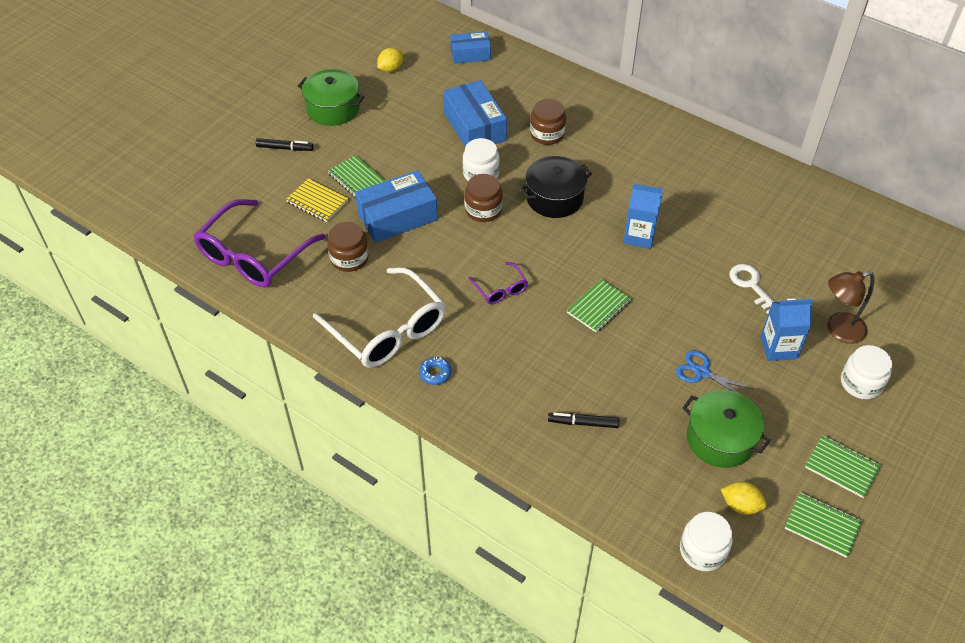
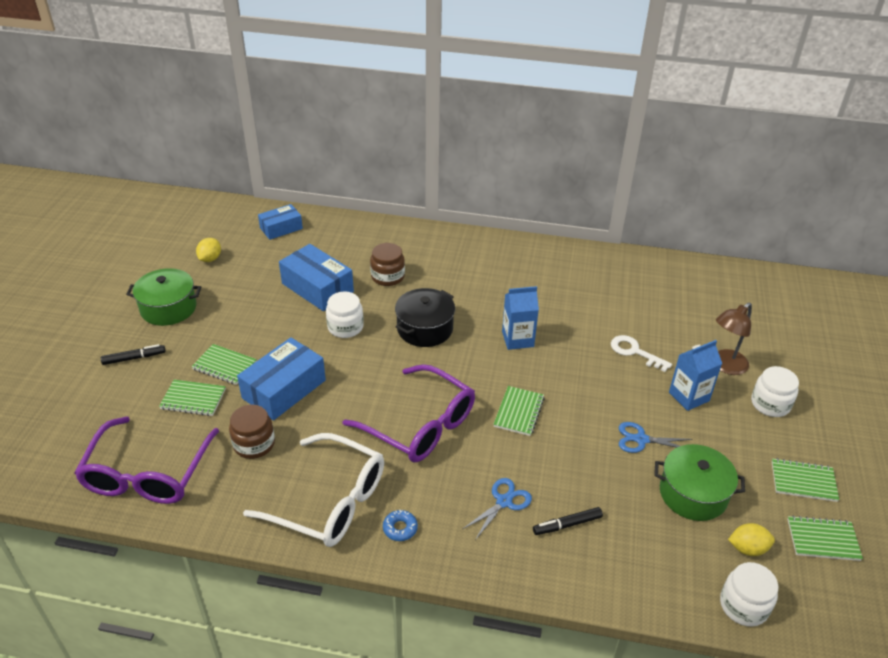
camera: 25 degrees left, 10 degrees down
(317, 202) = (193, 399): yellow notebook -> green notebook
(483, 210) = (365, 358): brown jar -> none
(500, 289) = (420, 425): purple glasses -> purple glasses, size x2.14
(538, 383) = (504, 501): none -> blue scissors

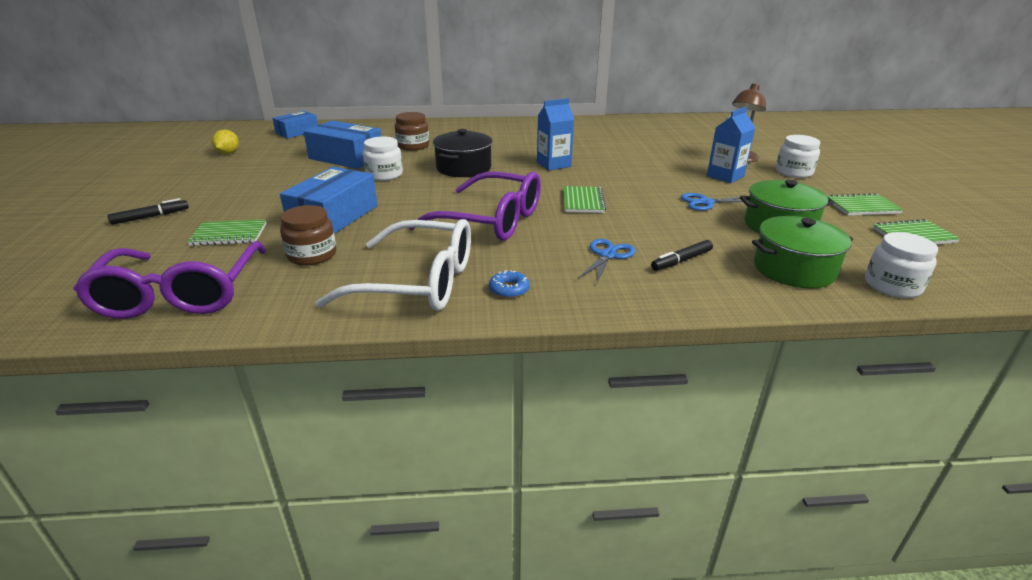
camera: 15 degrees left, 10 degrees down
(168, 308) = (187, 183): green pot -> green pot (794, 269)
(224, 366) = (261, 210): green notebook -> none
(634, 352) = (660, 160): white key -> none
(747, 548) = (858, 250): yellow lemon -> none

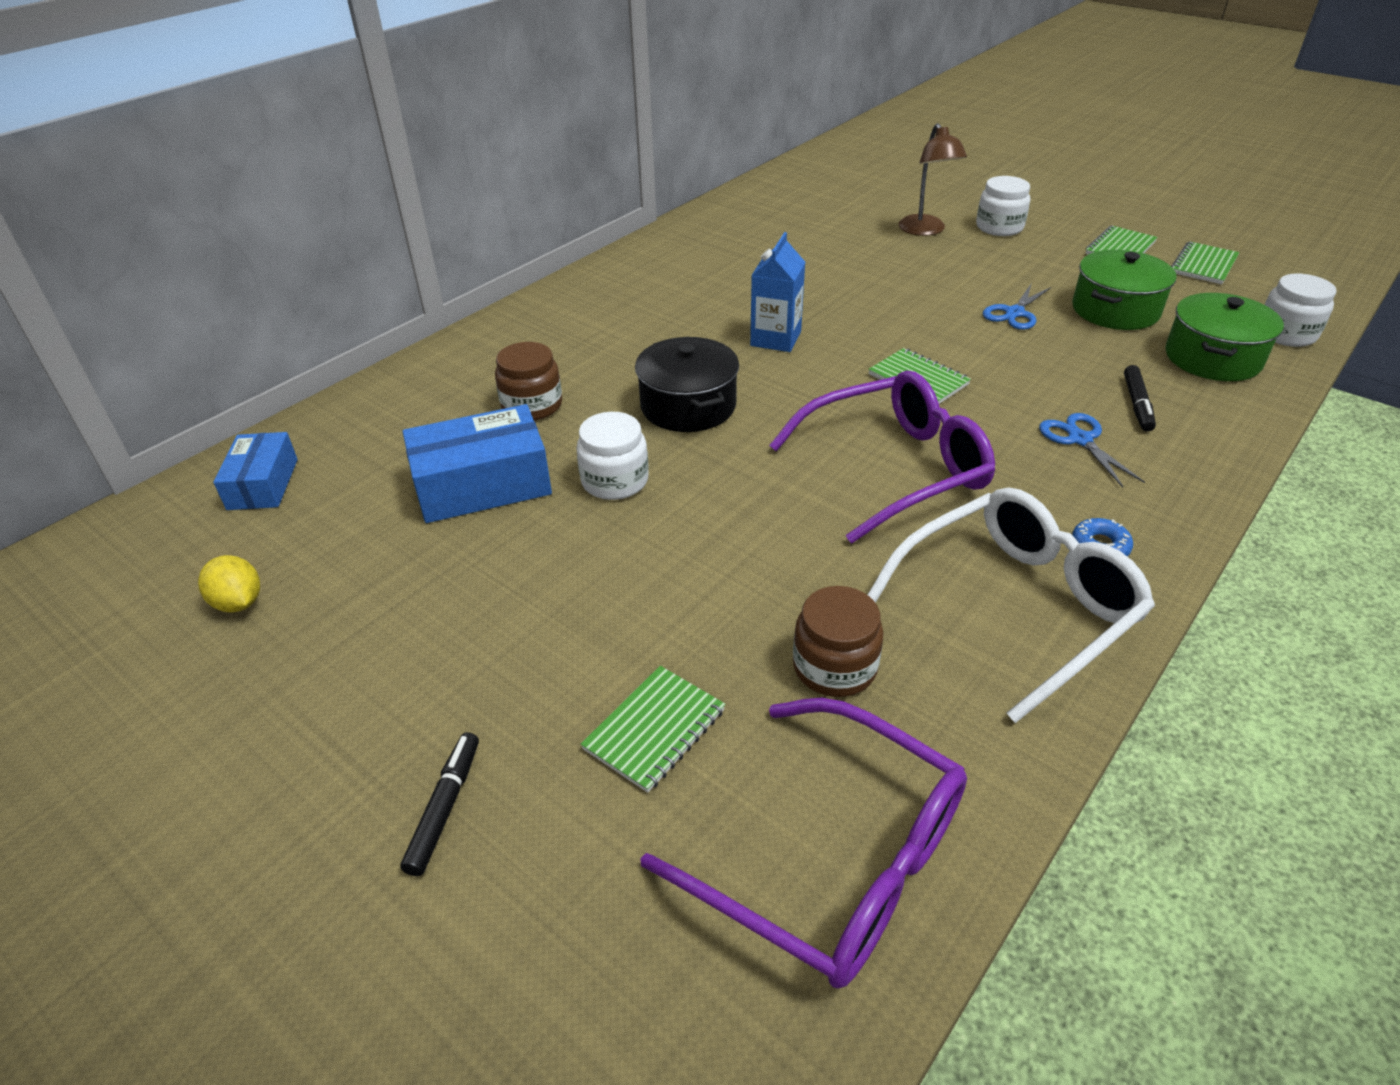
camera: 45 degrees left, 10 degrees up
(334, 216) = (716, 592): blue box -> none
(725, 176) = (960, 264): blue carton -> none

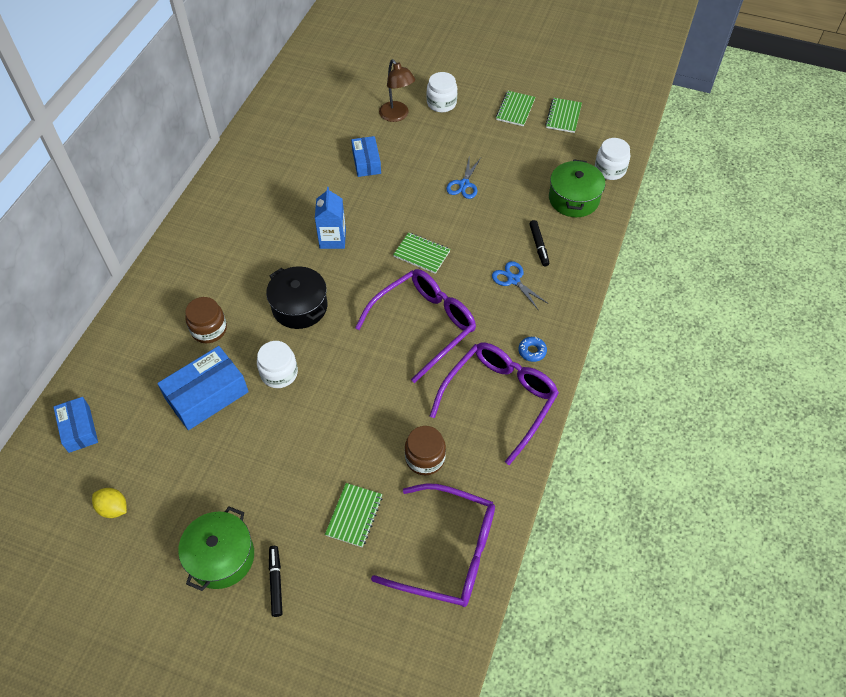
camera: 20 degrees left, 15 degrees up
(861, 268) = (366, 162): none -> blue box
(1017, 606) = (500, 399): white glasses -> purple glasses
(1115, 310) = (519, 169): green pot -> green pot (221, 557)

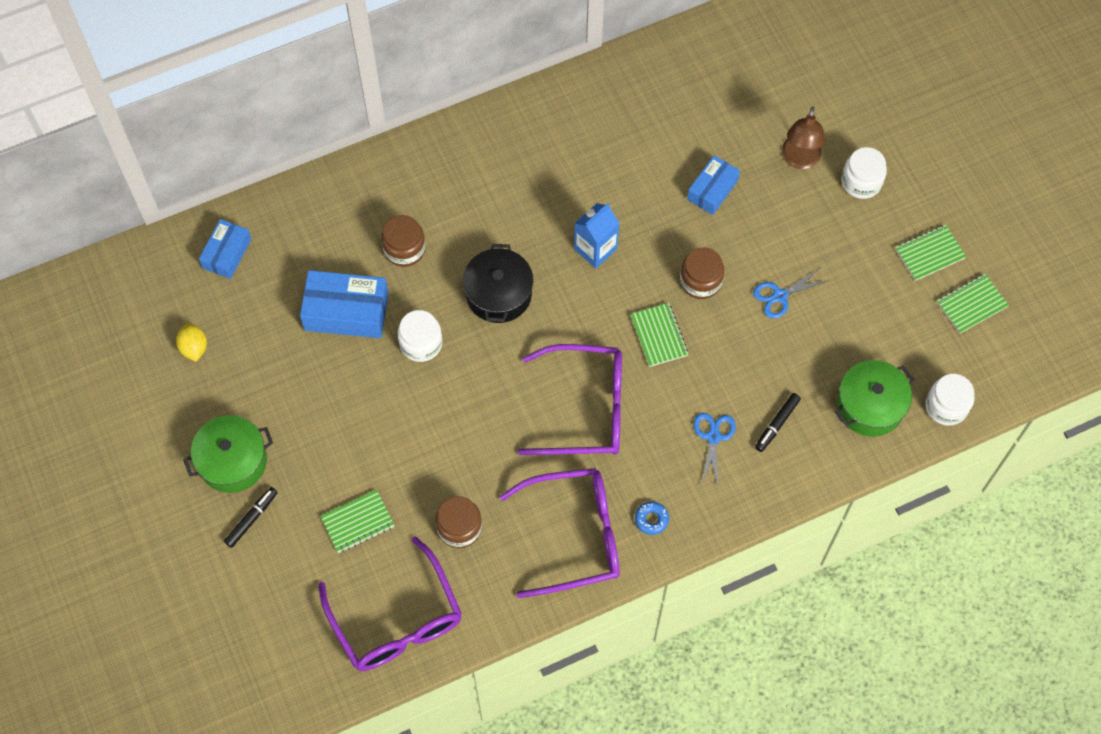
camera: 45 degrees right, 10 degrees up
(412, 209) = (700, 281): none -> brown jar

